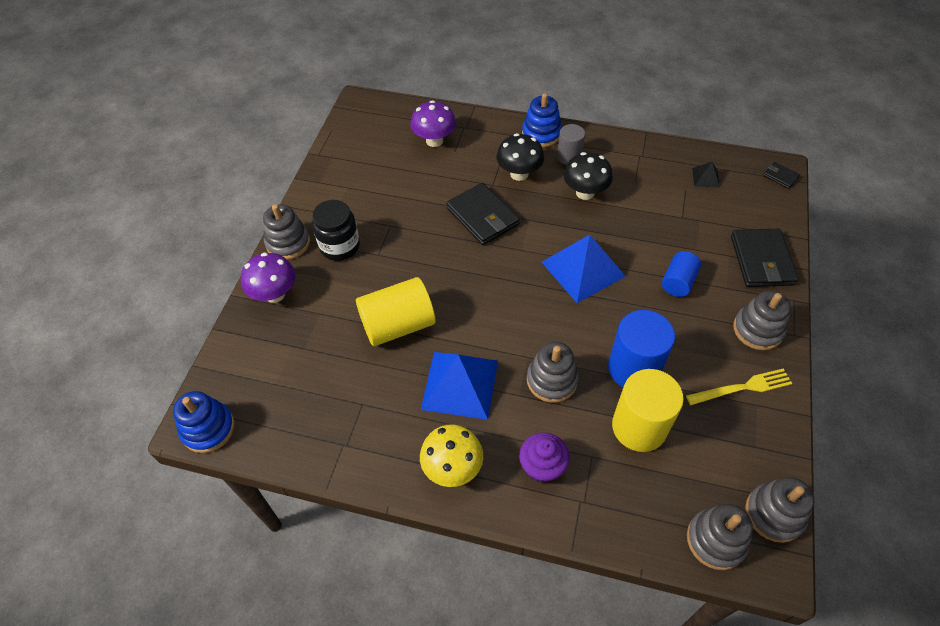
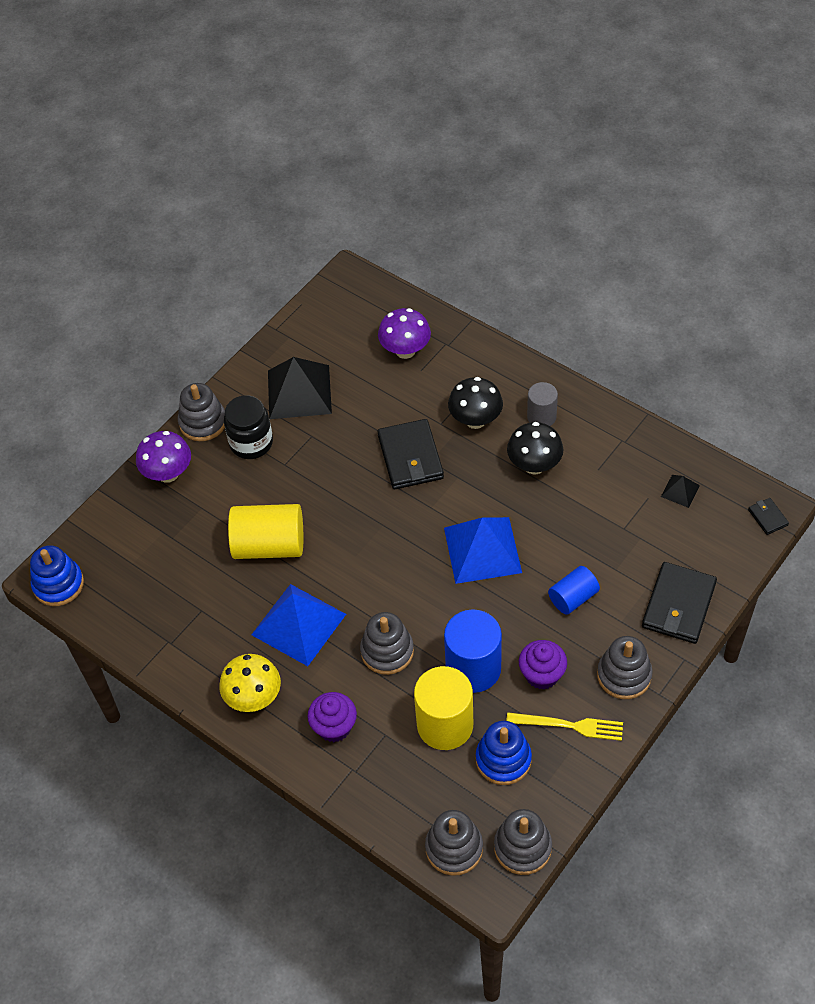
camera: 25 degrees right, 0 degrees up
(362, 195) = (299, 391): none -> black pyramid
(541, 134) = (527, 378): blue stacking toy -> blue stacking toy (503, 759)
(693, 353) = (542, 675): none -> purple cupcake

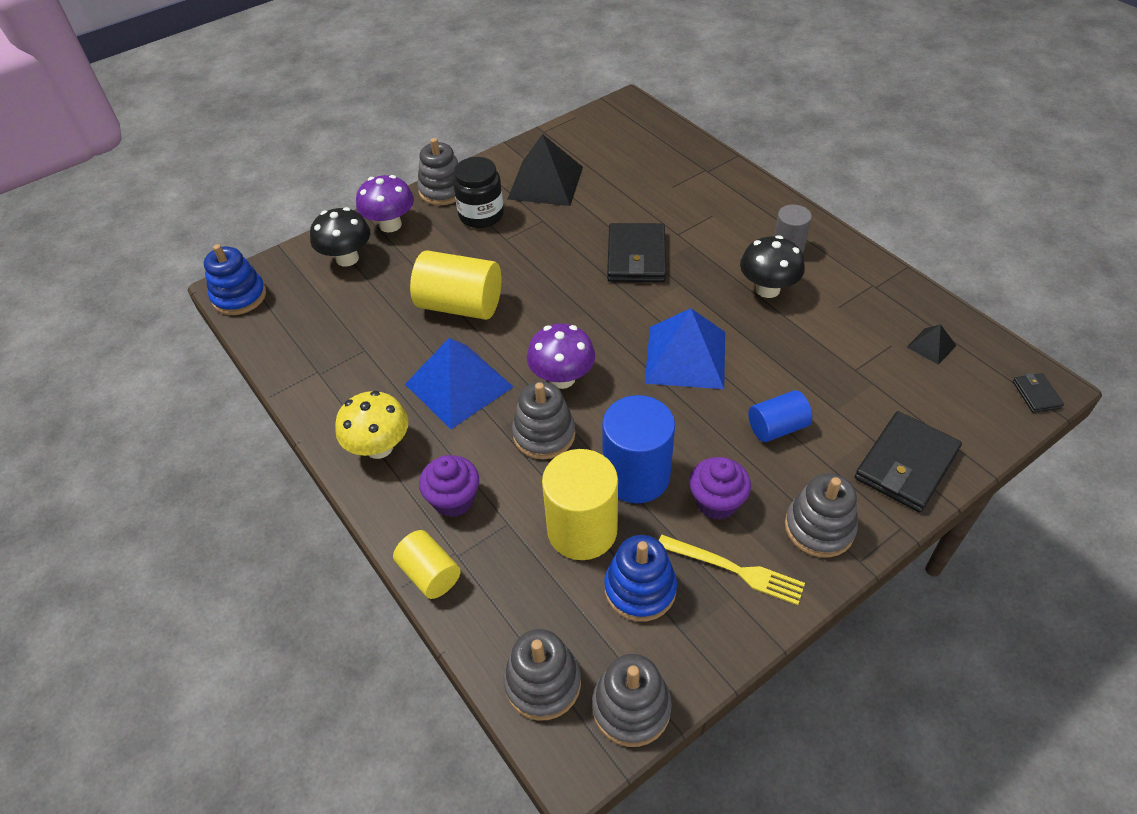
camera: 15 degrees right, 5 degrees down
(339, 791) = (430, 574): none -> yellow cylinder
(405, 350) = (663, 168): purple mushroom -> purple mushroom (562, 378)
(475, 420) = (715, 237): black mushroom -> black mushroom (347, 258)

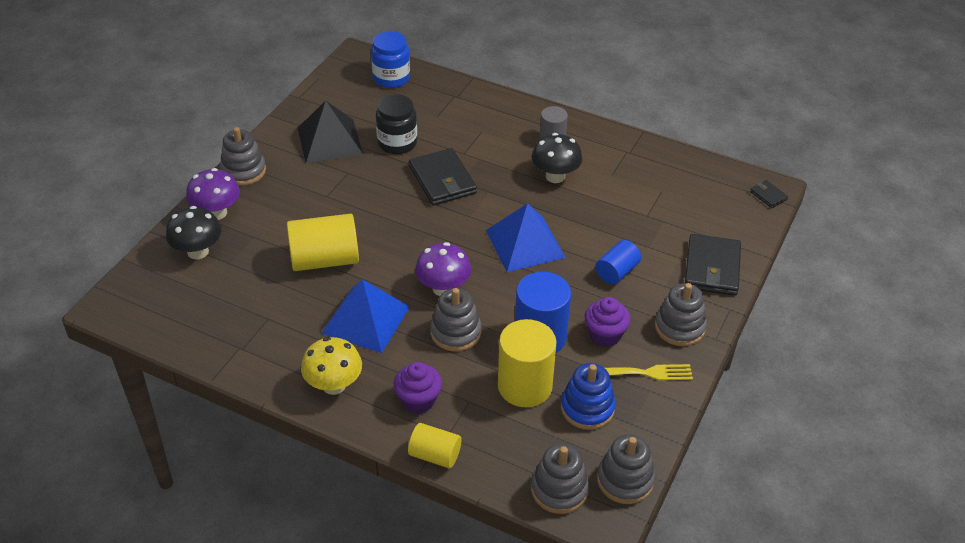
camera: 30 degrees left, 5 degrees down
(239, 296) = (121, 312): blue stacking toy -> none
(481, 215) = (292, 182): black jar -> black jar (397, 143)
(649, 135) = (391, 78): none -> blue jar
(931, 346) = (687, 183): black pyramid -> none

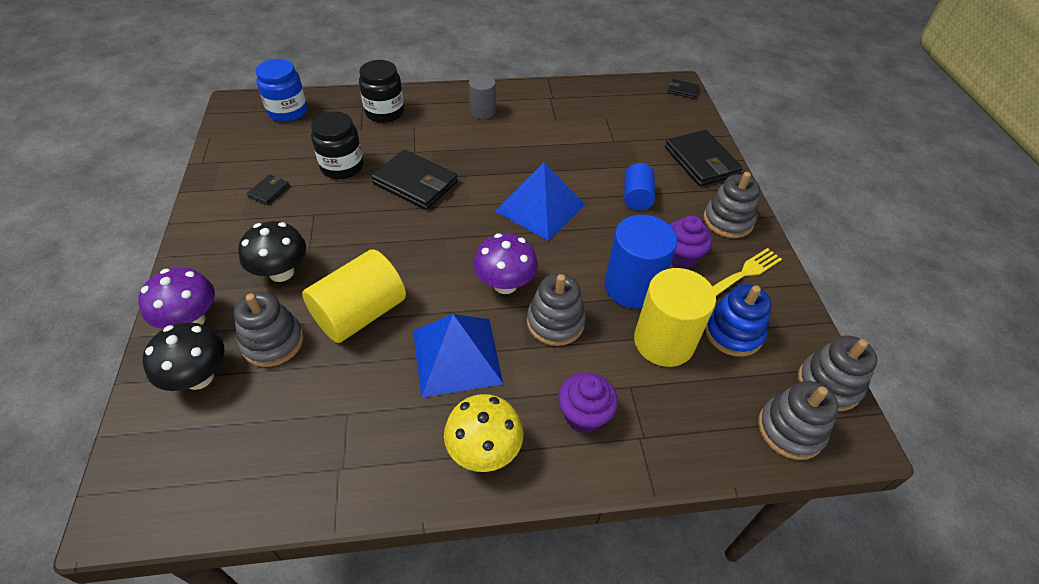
camera: 35 degrees left, 5 degrees up
(243, 171) = (192, 261): grey stacking toy -> grey stacking toy (273, 342)
(329, 141) = (269, 191): black pyramid -> black wallet
(435, 455) = (653, 467): yellow cylinder -> none
(468, 109) = (385, 112): none -> black jar
(555, 176) = (512, 139): black mushroom -> black mushroom (281, 272)

